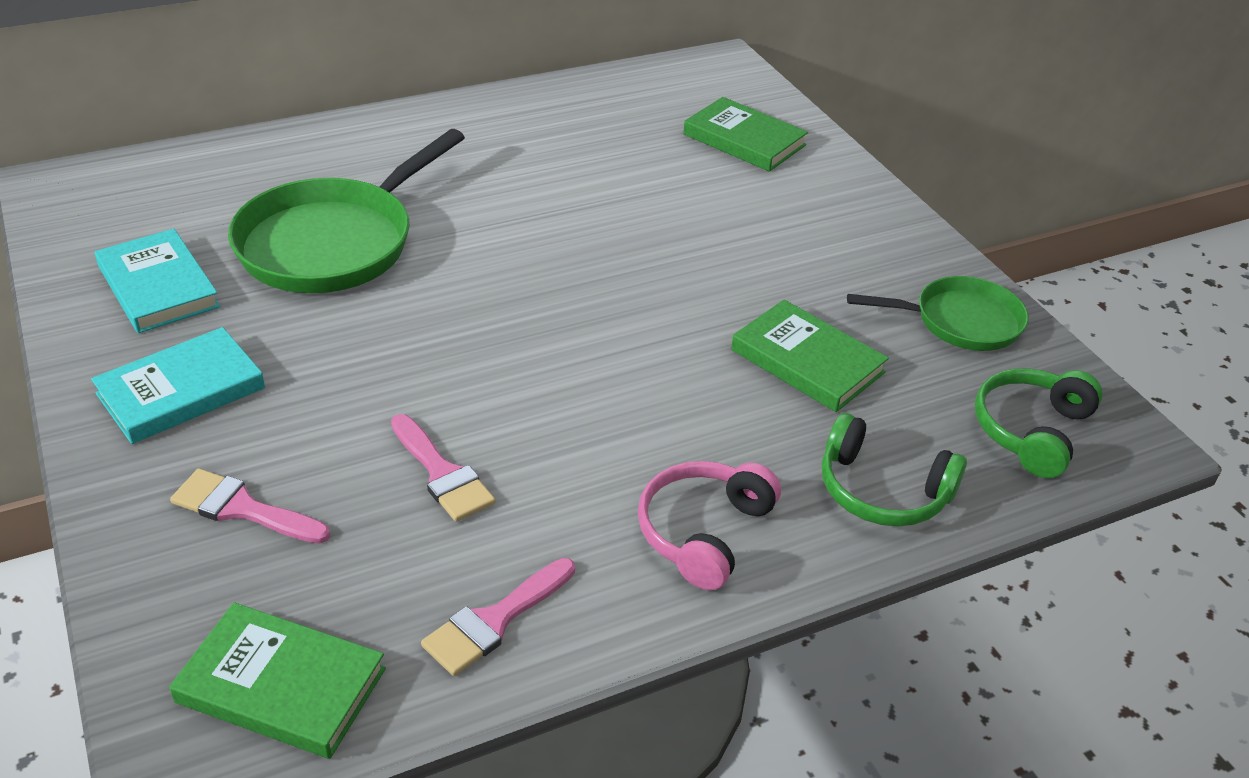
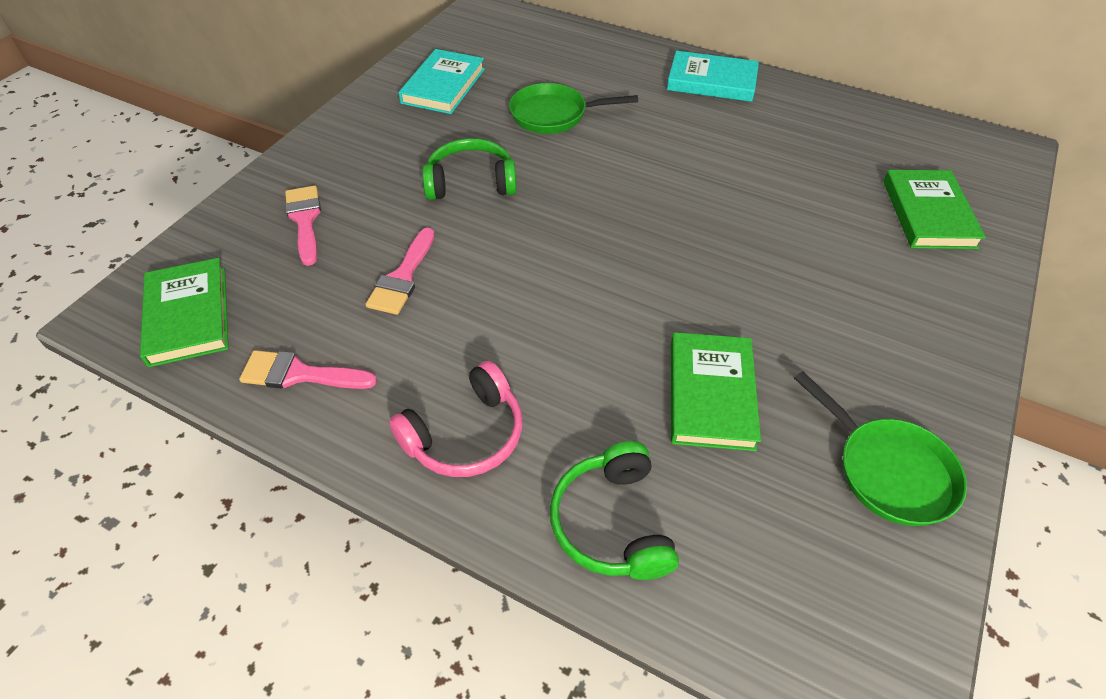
camera: 55 degrees right, 10 degrees up
(181, 391) = (372, 144): turquoise book -> turquoise book (712, 81)
(333, 242) = (553, 115): green pan -> green pan, size x0.59
(704, 532) = (465, 434): pink headphones -> pink headphones turned 150 degrees clockwise
(1031, 431) = (804, 601): green headphones -> green headphones (471, 182)

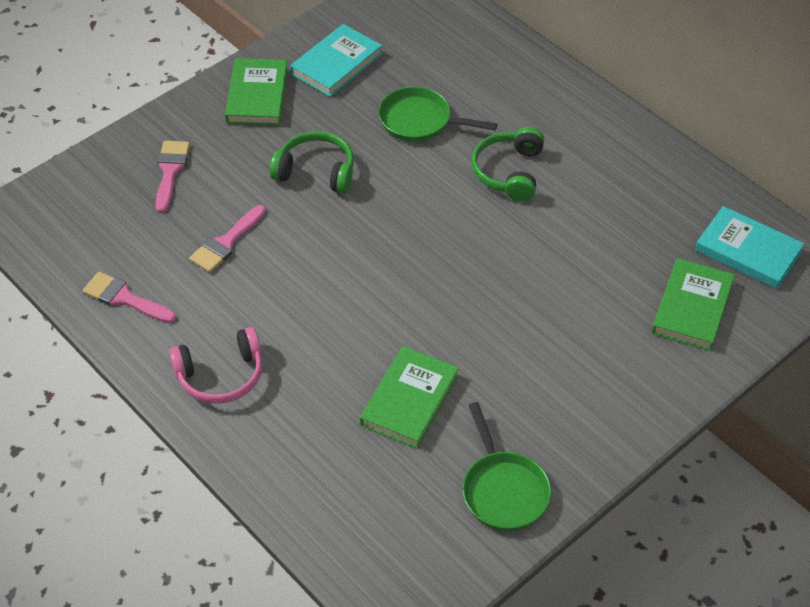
camera: 20 degrees right, 0 degrees up
(188, 315) = (61, 230): green book -> green book (257, 96)
(612, 523) = (291, 462): green headphones -> green headphones (509, 172)
(712, 81) = (588, 121): turquoise book -> turquoise book (748, 251)

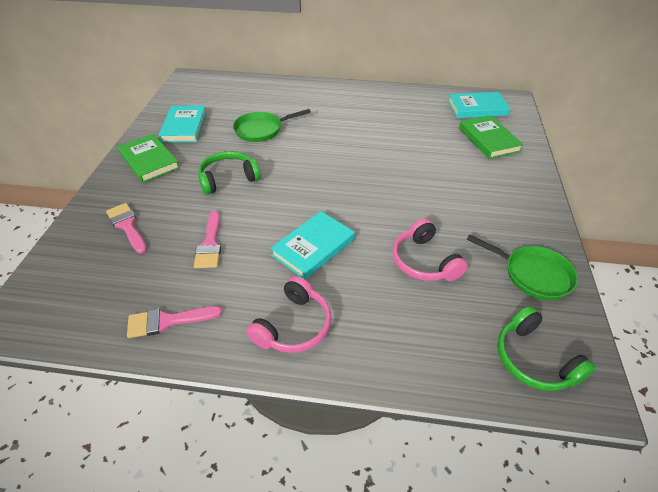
camera: 40 degrees left, 5 degrees down
(318, 311) = (313, 247): none -> turquoise book
(409, 400) = (424, 261): green book -> pink headphones
(509, 172) = (334, 129): green headphones -> green headphones (534, 359)

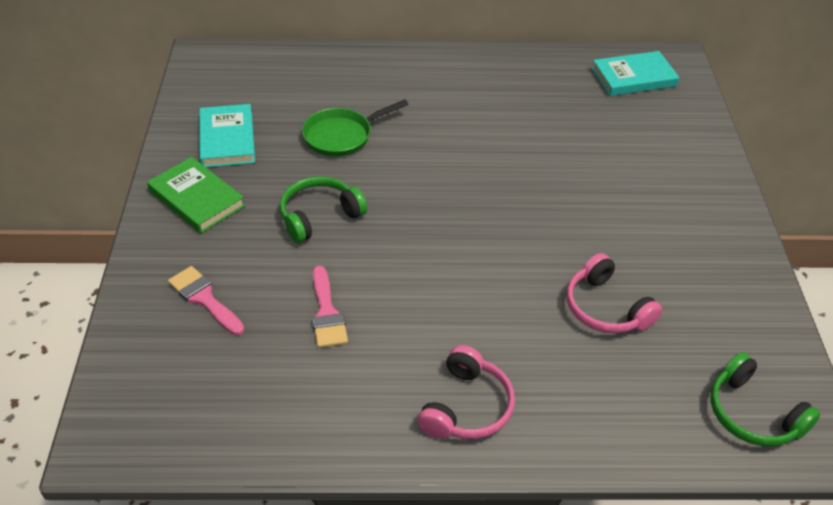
camera: 10 degrees left, 0 degrees up
(167, 321) = (307, 419): pink brush -> none
(313, 247) = (463, 303): turquoise book -> none
(488, 139) = (657, 126): green book -> none
(533, 275) = (738, 312): green pan -> none

